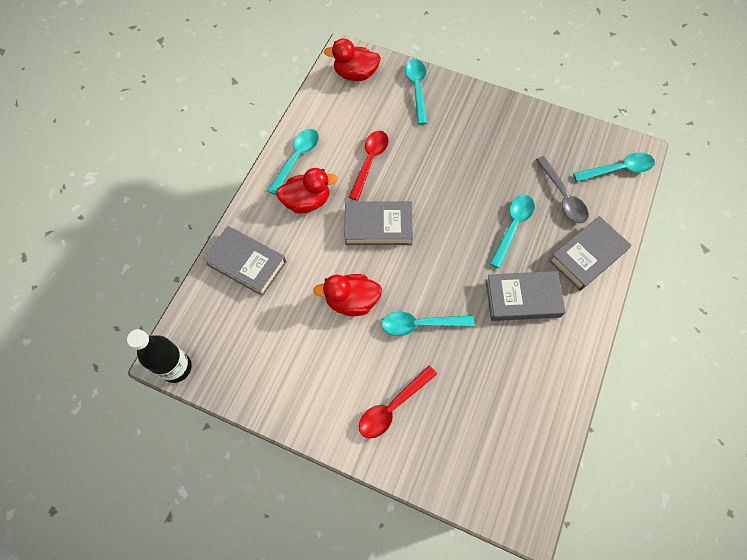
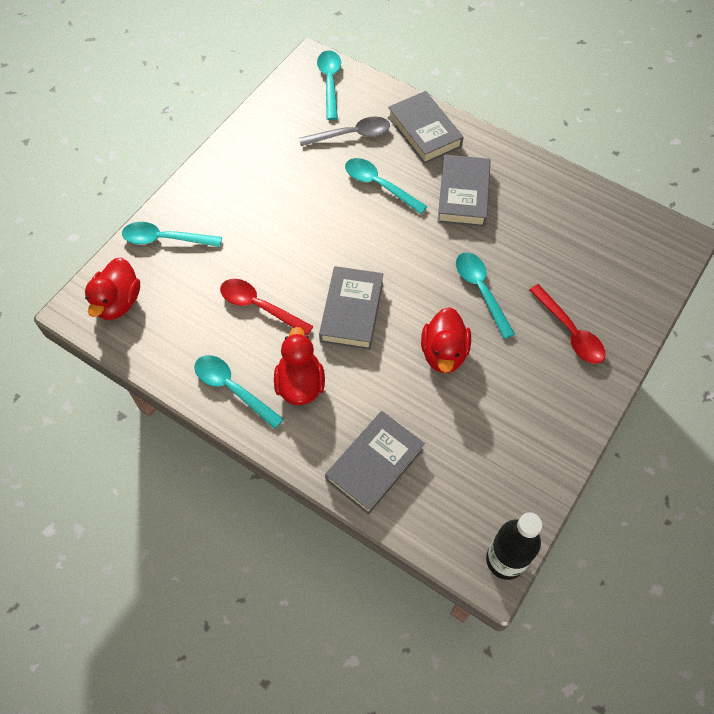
camera: 80 degrees left, 5 degrees down
(420, 324) = (480, 290): turquoise spoon -> turquoise spoon turned 150 degrees clockwise

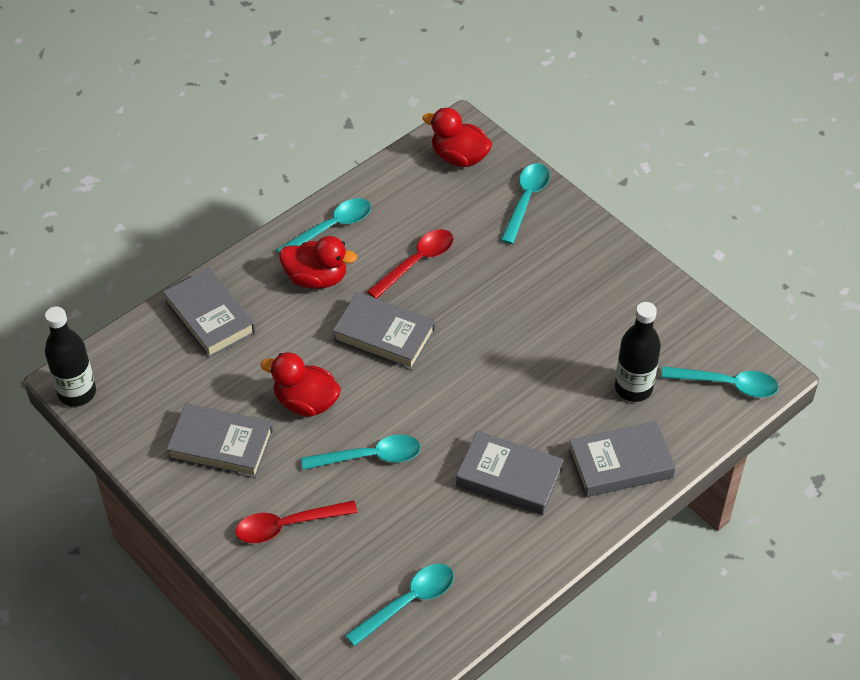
camera: 105 degrees right, 10 degrees down
(351, 135) = (633, 388): grey spoon -> black bottle
(379, 185) = (547, 398): turquoise spoon -> turquoise spoon (408, 602)
(514, 407) = (221, 445): none -> grey book

